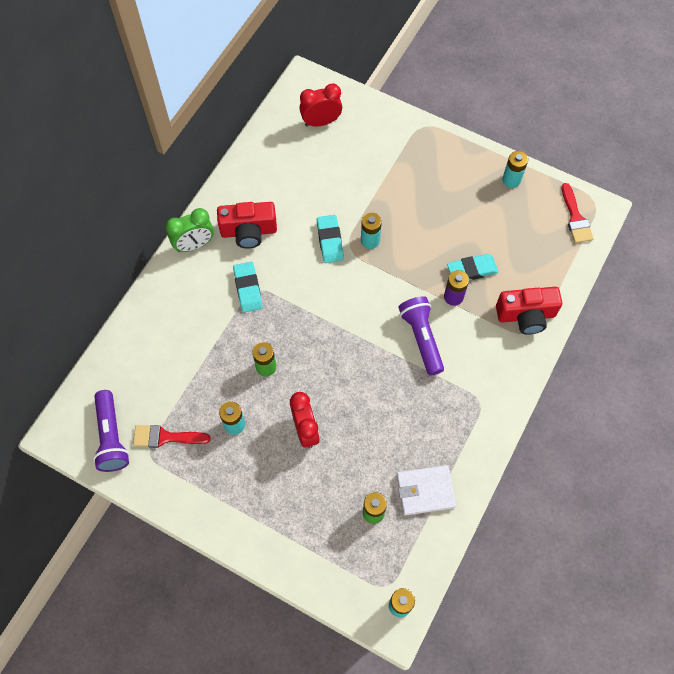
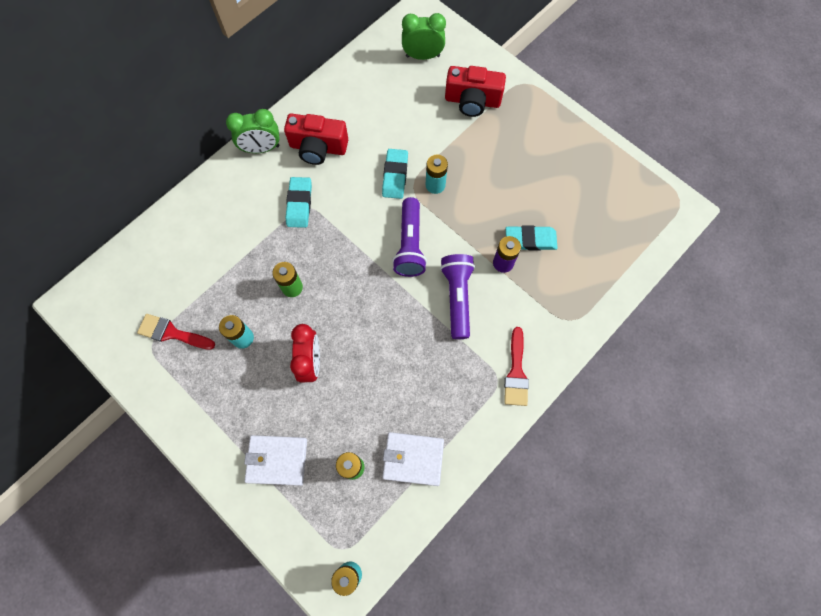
camera: 15 degrees right, 5 degrees up
(112, 437) = (121, 319): purple flashlight -> purple flashlight (410, 244)
(302, 525) = (277, 460): none -> white wallet
(321, 122) = (422, 56): red clock -> green clock
(511, 180) = (598, 157): turquoise battery -> none
(526, 316) = (573, 301): red camera -> red camera (472, 101)
(575, 218) = (655, 212): red brush -> red brush (516, 372)

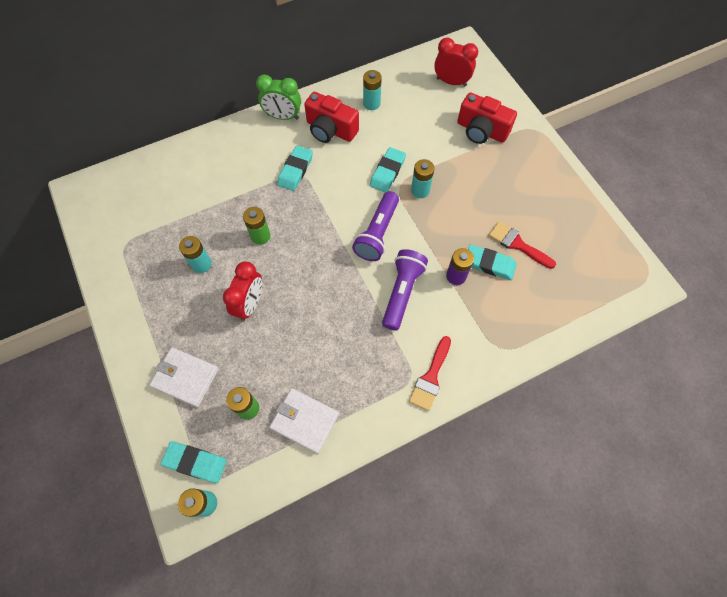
camera: 20 degrees right, 5 degrees down
(172, 333) = (146, 240): red brush -> red brush (517, 244)
(323, 539) = (195, 462): none -> turquoise eraser
(349, 105) = (371, 103): none -> turquoise battery
(422, 56) = (451, 82): green clock -> red clock

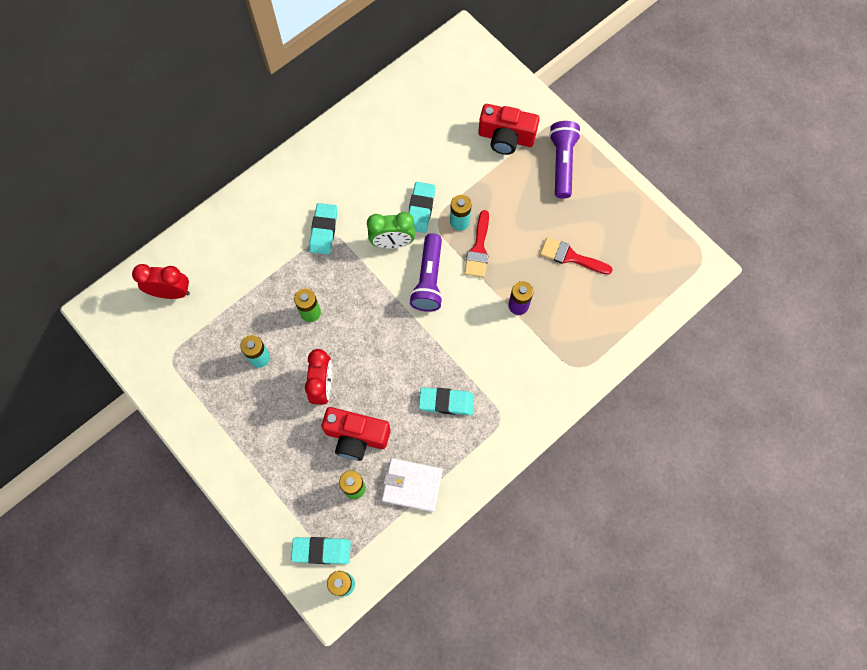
camera: 15 degrees left, 5 degrees up
(185, 377) = (284, 475): white wallet -> none
(283, 117) = (290, 171): green clock -> green clock (392, 243)
(330, 130) = (346, 174): red camera -> red camera (356, 437)
(371, 103) = (382, 132): turquoise battery -> none
(402, 292) = (470, 335): purple flashlight -> purple flashlight (562, 163)
(430, 377) = (519, 412): red brush -> red brush (478, 249)
(451, 82) = (460, 86): red clock -> red clock (171, 292)
(489, 264) = (548, 284): turquoise eraser -> turquoise eraser (446, 402)

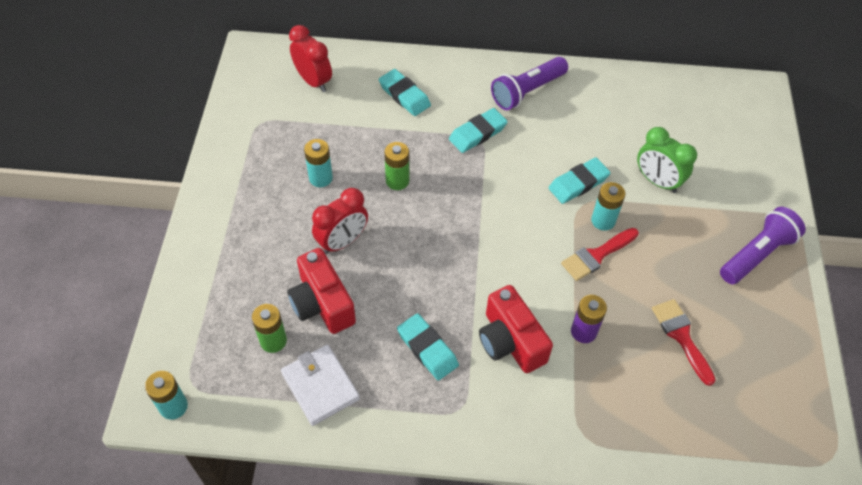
camera: 45 degrees right, 15 degrees down
(321, 551) = (190, 362): turquoise eraser -> turquoise eraser (404, 95)
(392, 243) = (524, 188): green clock -> green clock (657, 181)
(429, 280) = (524, 241): purple flashlight -> purple flashlight (527, 91)
(506, 138) = (721, 192): red camera -> red camera (510, 341)

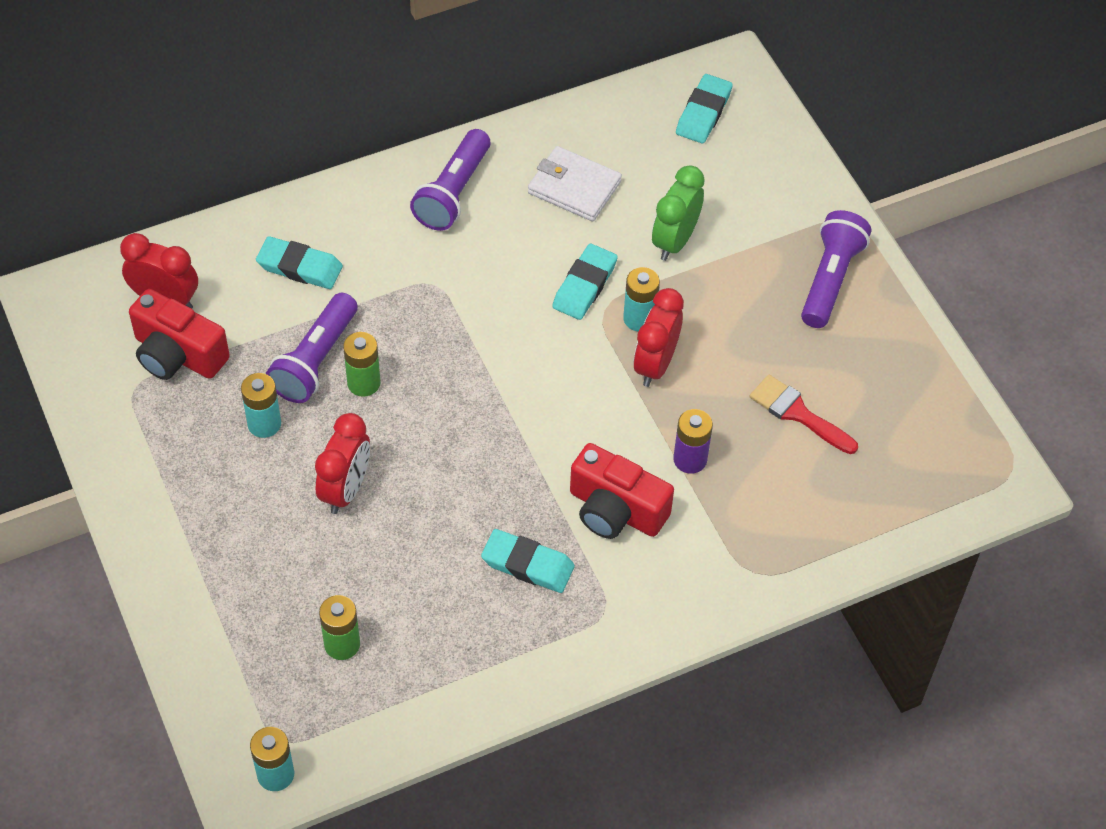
camera: 30 degrees left, 0 degrees up
(320, 386) = (432, 666): white wallet -> white wallet (574, 187)
(322, 303) = (371, 574): red camera -> red camera (178, 354)
(377, 154) = (315, 361): none -> purple flashlight
(477, 133) = (425, 276): turquoise eraser -> turquoise eraser (703, 113)
(596, 255) = (655, 364): red brush -> red clock
(657, 181) = (674, 241): green clock -> green clock turned 105 degrees clockwise

